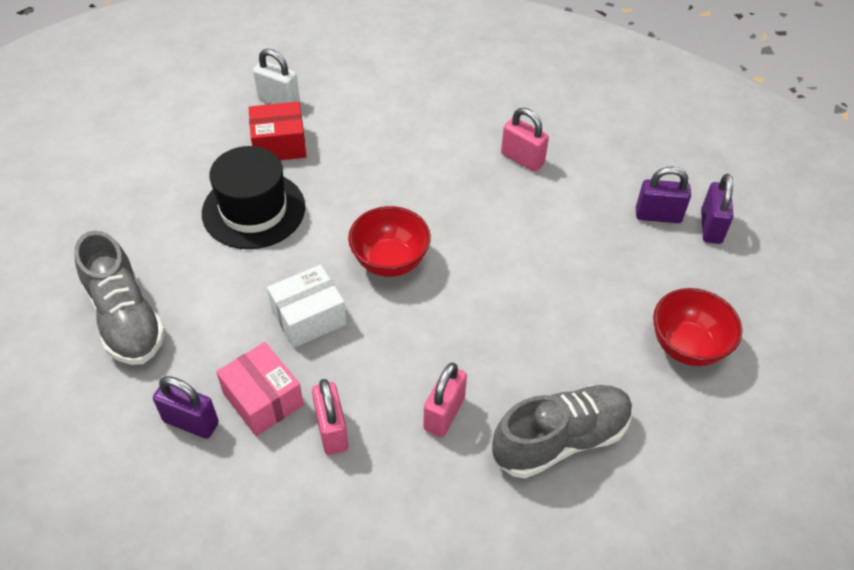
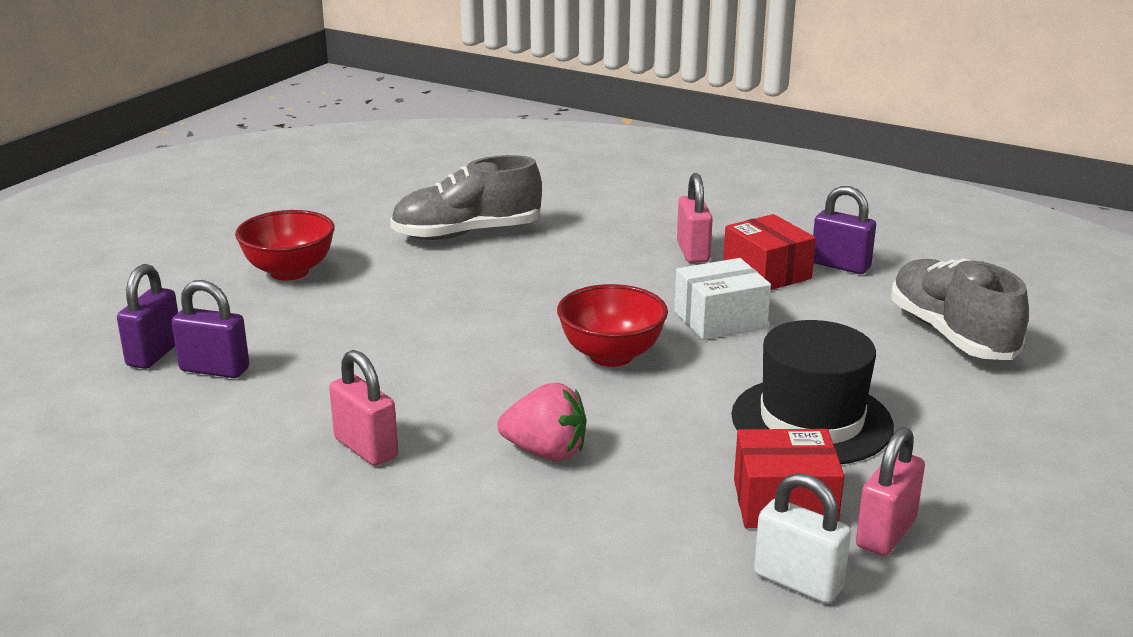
camera: 170 degrees left, 25 degrees down
(263, 399) = (766, 273): pink box -> red box
(416, 167) = (546, 452): none -> pink strawberry
(444, 414) = (576, 253): pink padlock -> pink padlock (886, 533)

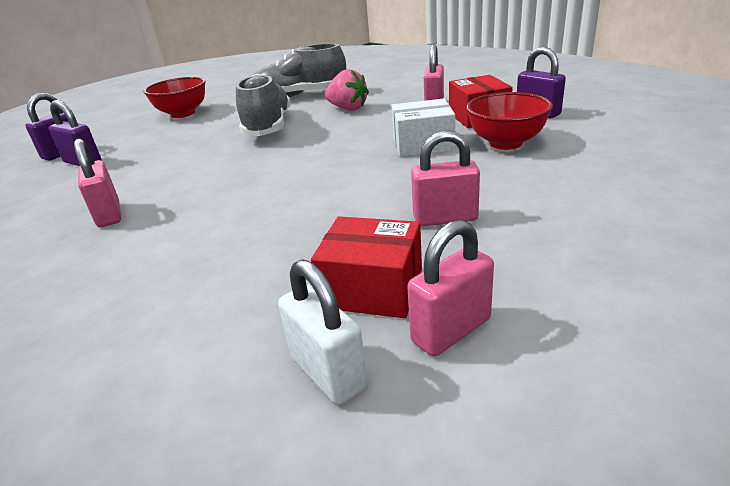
camera: 20 degrees right, 5 degrees up
(546, 452) = (220, 227): pink strawberry -> pink strawberry (348, 109)
(611, 356) = (326, 164): red bowl -> red bowl (506, 143)
(811, 420) = (445, 218): black hat -> pink padlock
(951, 334) = (607, 159): grey shoe -> grey shoe (268, 127)

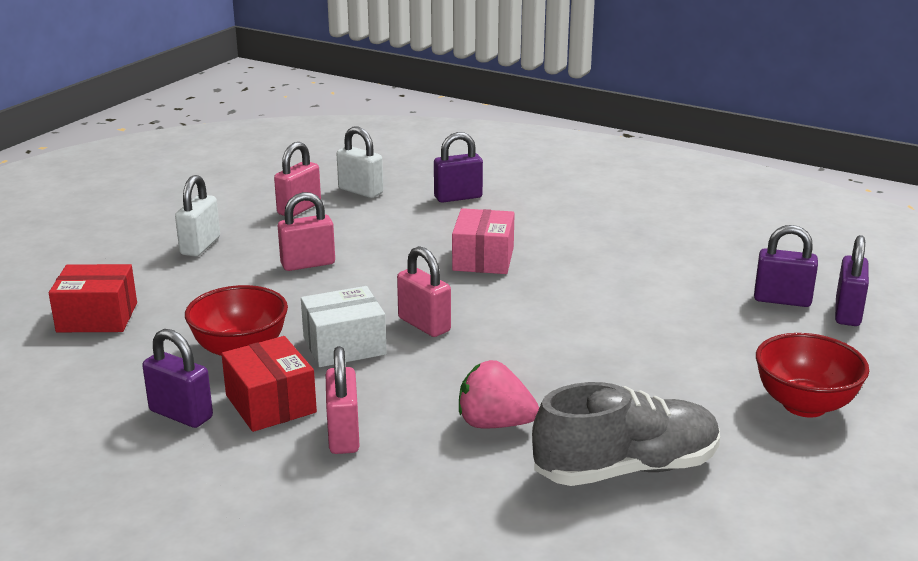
camera: 160 degrees right, 5 degrees down
(109, 215) = (625, 248): pink padlock -> pink padlock (424, 324)
(182, 328) = (458, 197): none -> purple padlock
(254, 212) = (483, 259): none -> pink box
(268, 127) = (595, 374): grey shoe -> none
(372, 288) = (351, 221): red box -> red box (97, 317)
(597, 258) = (200, 246): none -> white padlock

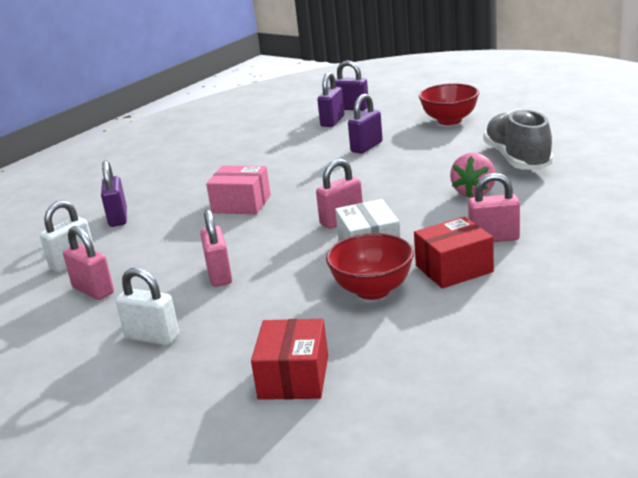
camera: 80 degrees left, 0 degrees up
(181, 414) = (471, 305): purple padlock -> purple padlock (366, 147)

